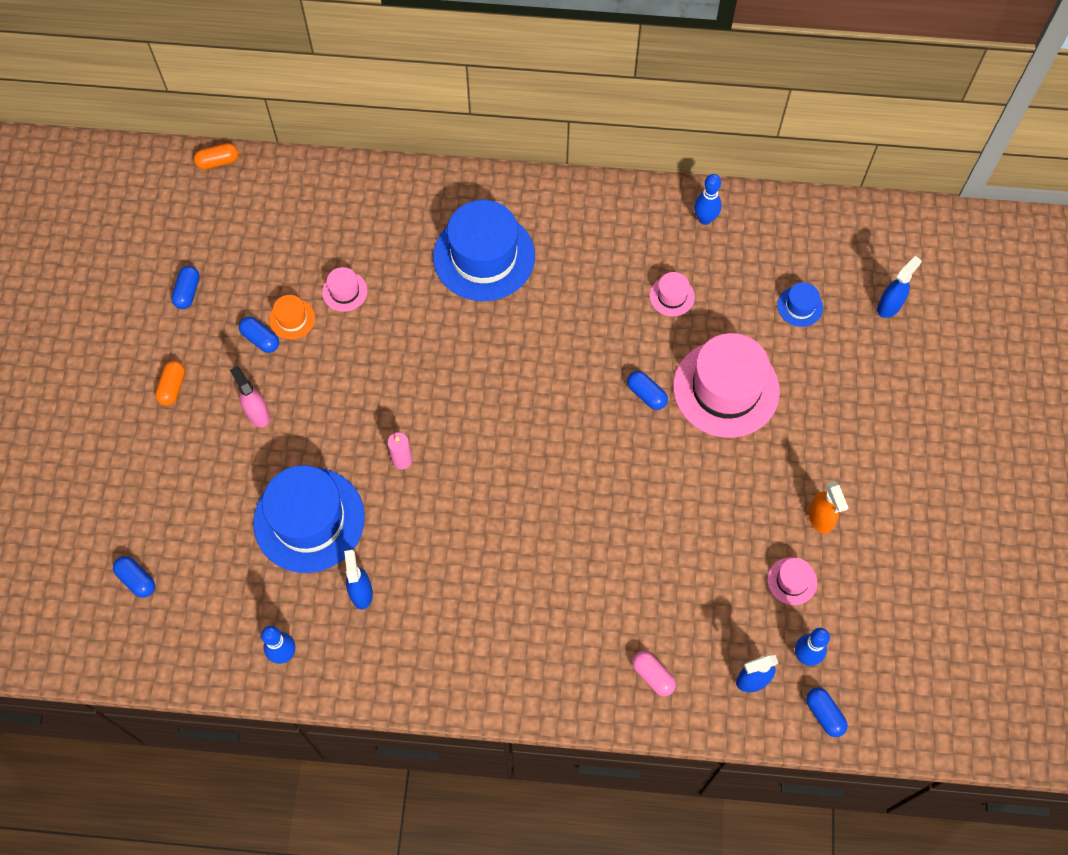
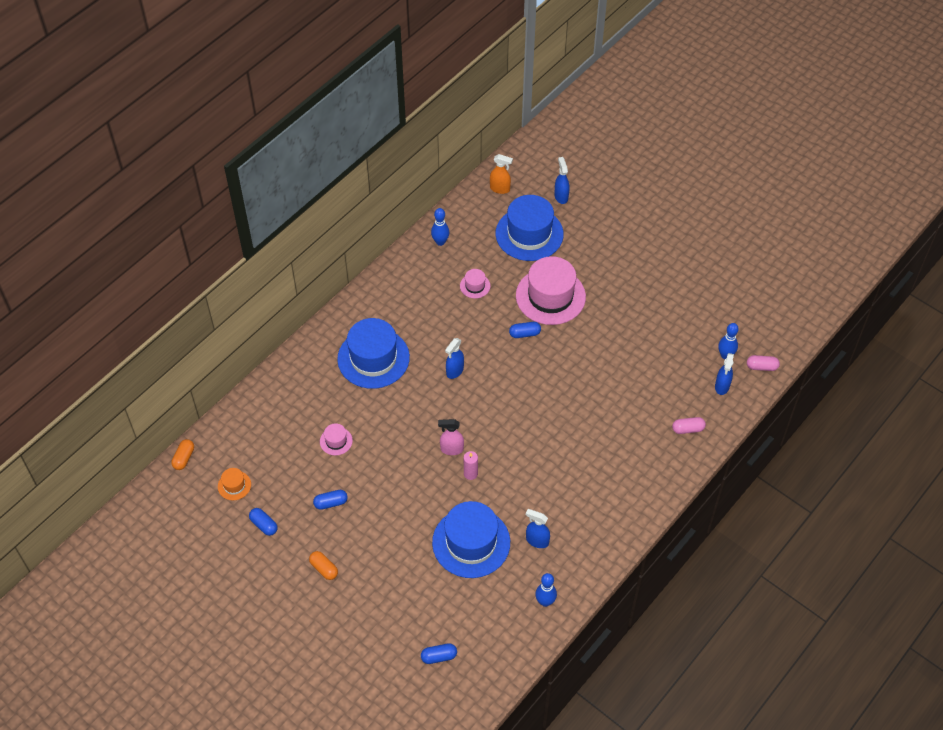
camera: 55 degrees left, 10 degrees down
(257, 414) = (380, 532): pink spray bottle -> pink spray bottle (451, 449)
(292, 319) = (331, 479): orange hat -> orange hat (234, 485)
(532, 352) = (454, 371): none -> blue spray bottle
(792, 581) = (681, 335): pink hat -> none
(800, 306) = (529, 234): blue hat -> blue hat, size x2.28
(820, 519) = (656, 302): orange spray bottle -> orange spray bottle (500, 189)
(824, 714) = (761, 367): blue capsule -> pink capsule

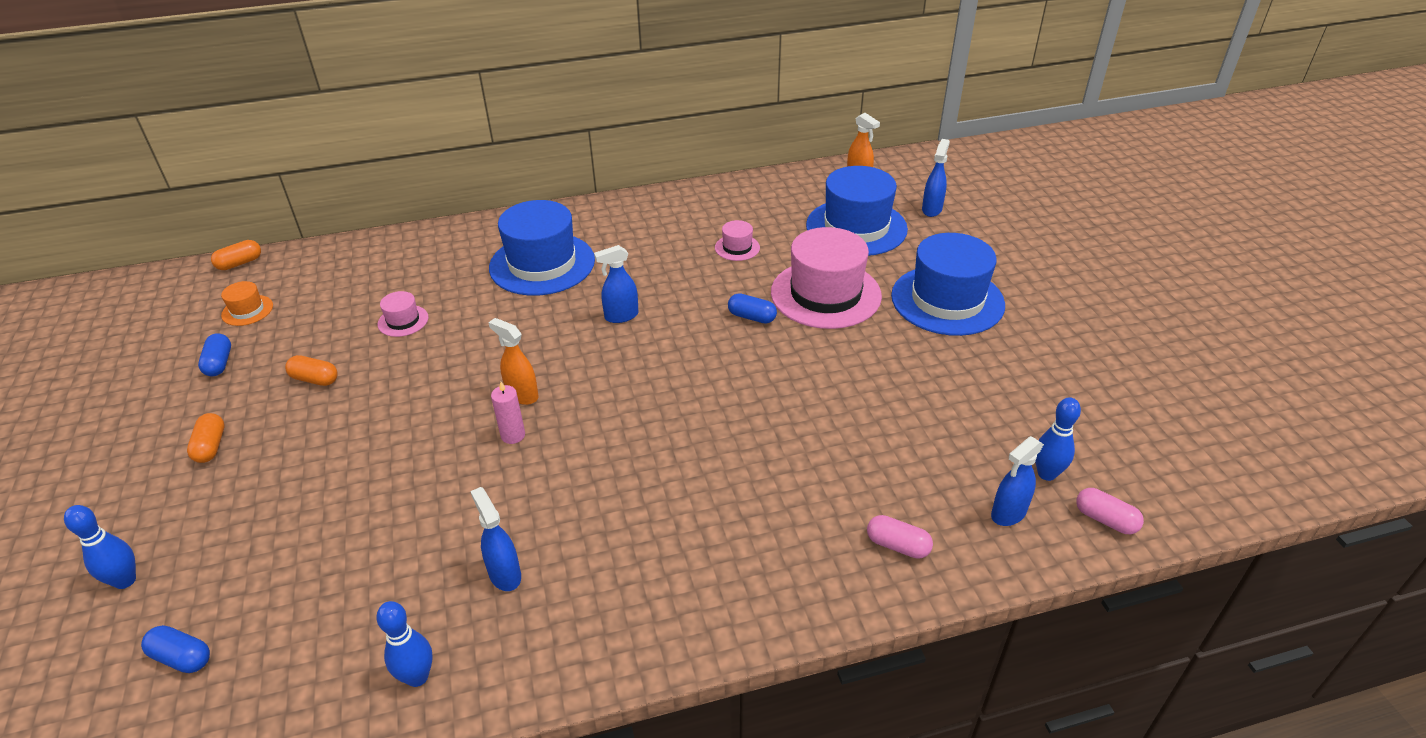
camera: 35 degrees right, 15 degrees down
(331, 503) = (315, 379): blue capsule -> orange capsule
(440, 242) = (738, 196): blue bowling pin -> blue bowling pin (125, 580)
(451, 449) = (522, 395): pink spray bottle -> orange spray bottle
(471, 542) = (415, 521): blue hat -> blue hat (947, 300)

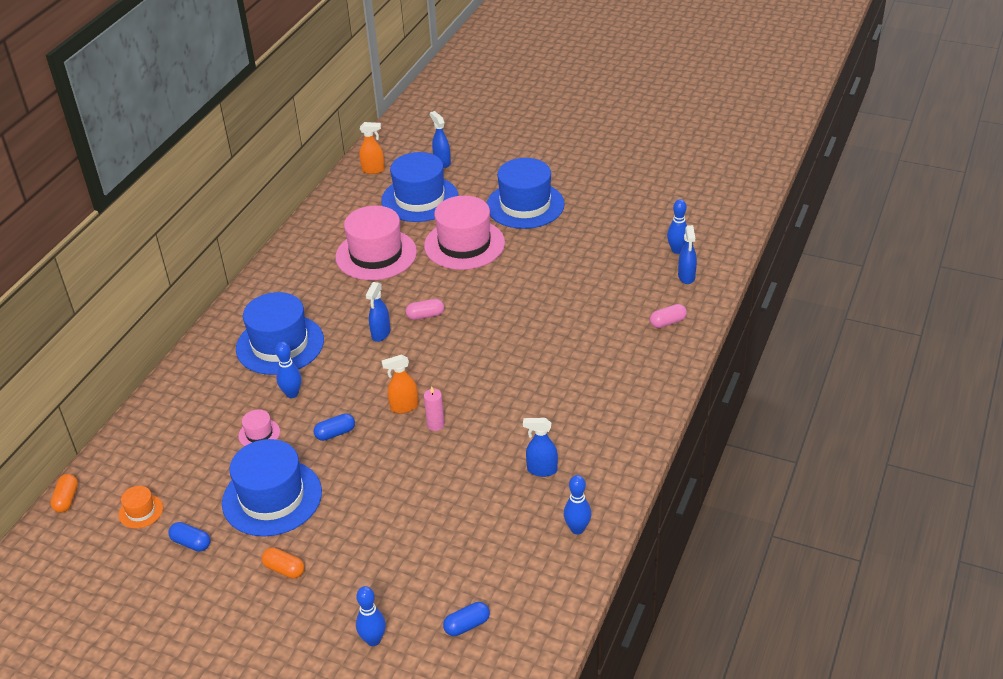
camera: 50 degrees left, 0 degrees up
(315, 379) = (272, 497): orange capsule -> blue hat
(477, 309) = (292, 394): none -> blue bowling pin
(737, 247) = (376, 254): pink hat -> pink hat, size x2.28
(752, 317) = (448, 282): blue capsule -> blue capsule (335, 433)
(1105, 520) = (720, 251): pink capsule -> pink capsule (425, 315)

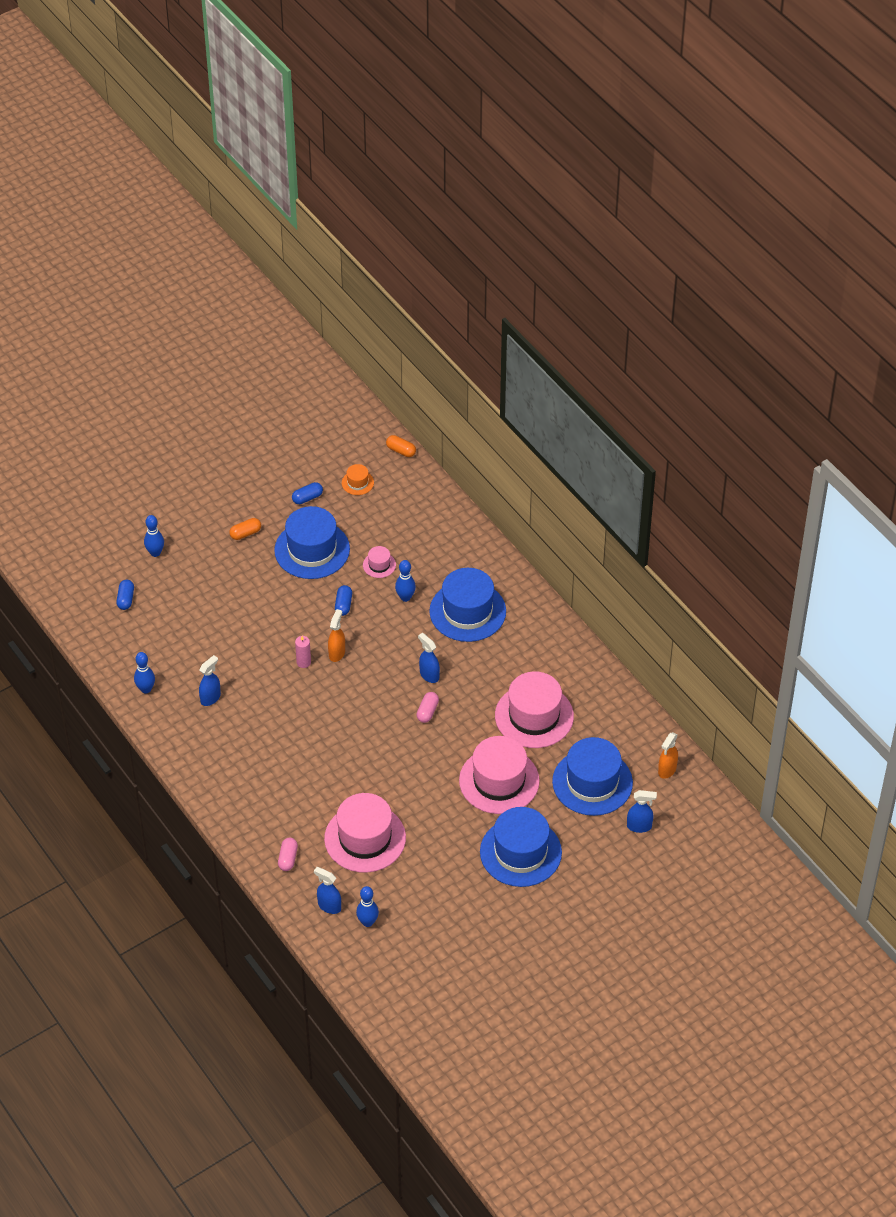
camera: 120 degrees right, 10 degrees up
(598, 289) = (365, 838): none -> pink hat

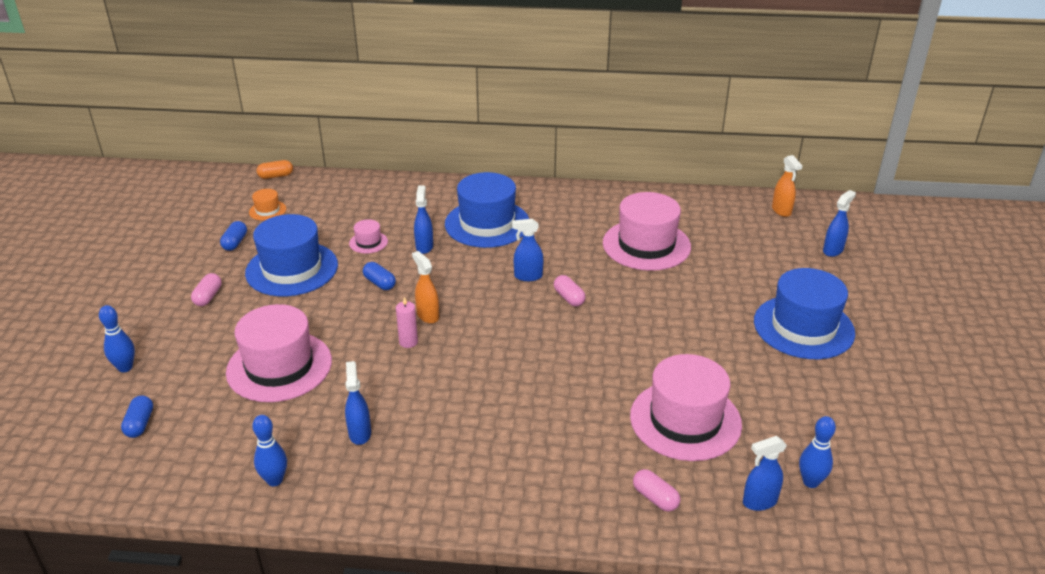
camera: 50 degrees left, 15 degrees down
(125, 599) = (140, 424): blue capsule -> blue capsule turned 45 degrees clockwise
(245, 533) = (208, 297): orange capsule -> pink capsule
(405, 597) = (424, 246): blue bowling pin -> blue spray bottle
(499, 781) = (700, 298): pink hat -> pink hat (279, 366)
(592, 782) = (756, 250): blue hat -> none

